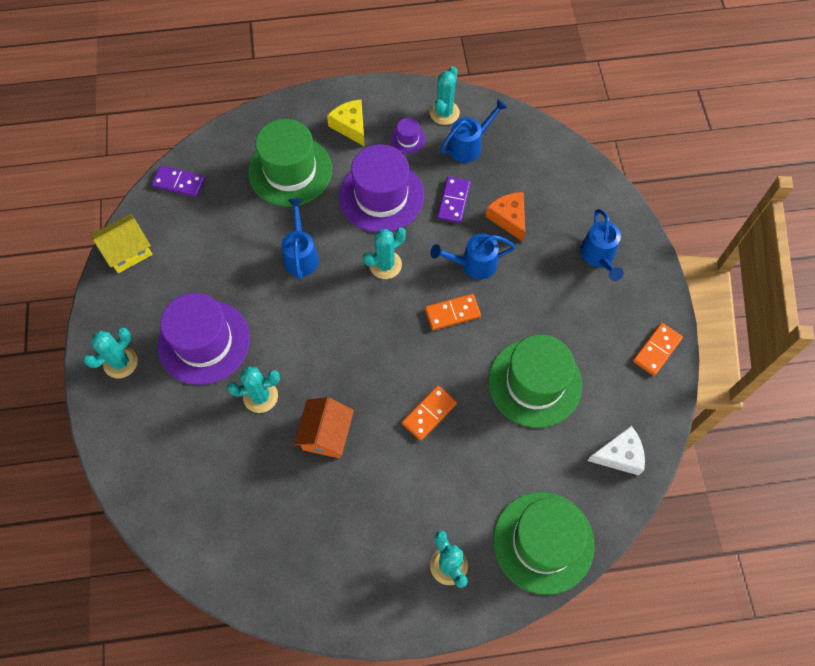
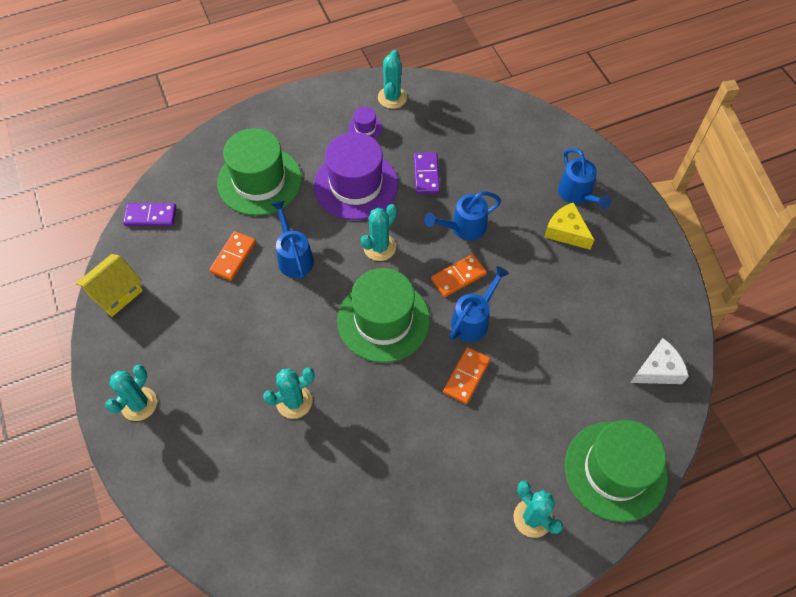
camera: 15 degrees left, 5 degrees down
(204, 342) = (220, 362): purple hat -> none
(326, 434) = (371, 422): orange house -> none
(350, 126) = (306, 128): yellow cheese -> yellow cheese (566, 231)
(469, 145) = (425, 121): blue watering can -> blue watering can (473, 319)
(508, 218) = (483, 178): orange cheese -> none
(534, 383) = (557, 322): green hat -> green hat (383, 320)
(656, 350) = (658, 265): orange domino -> orange domino (233, 257)

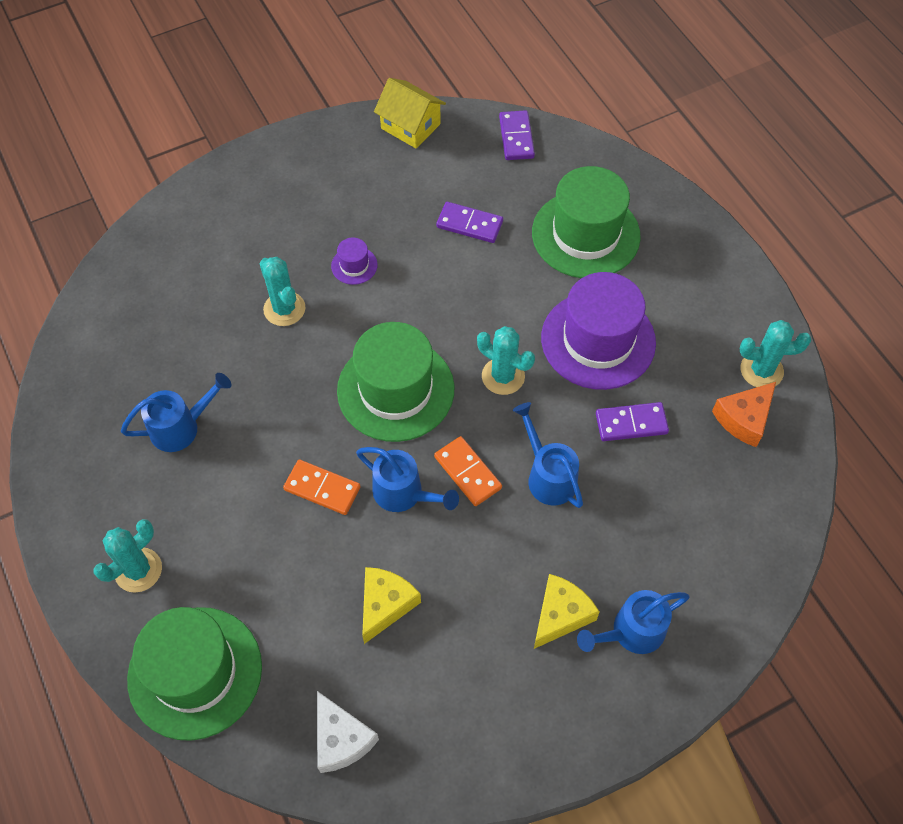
camera: 85 degrees right, 0 degrees up
(139, 404) = (279, 171): turquoise cactus -> none
(233, 257) = (469, 224): orange domino -> purple domino
(294, 256) = (477, 285): blue watering can -> blue watering can (182, 427)
(365, 128) = (697, 342): purple hat -> purple hat (354, 265)
(428, 113) = (744, 419): none -> orange cheese
(560, 337) = (385, 604): none -> yellow cheese

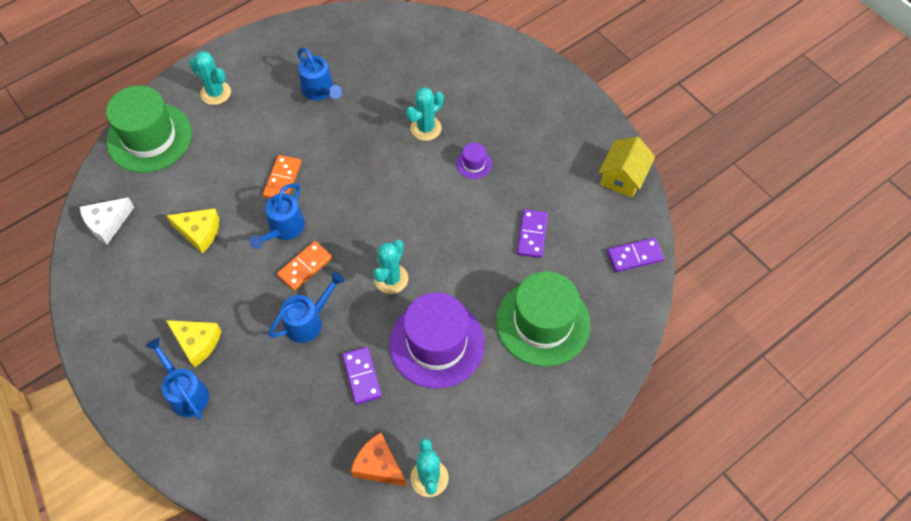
camera: 80 degrees right, 0 degrees up
(395, 390) = (368, 209): green hat -> none

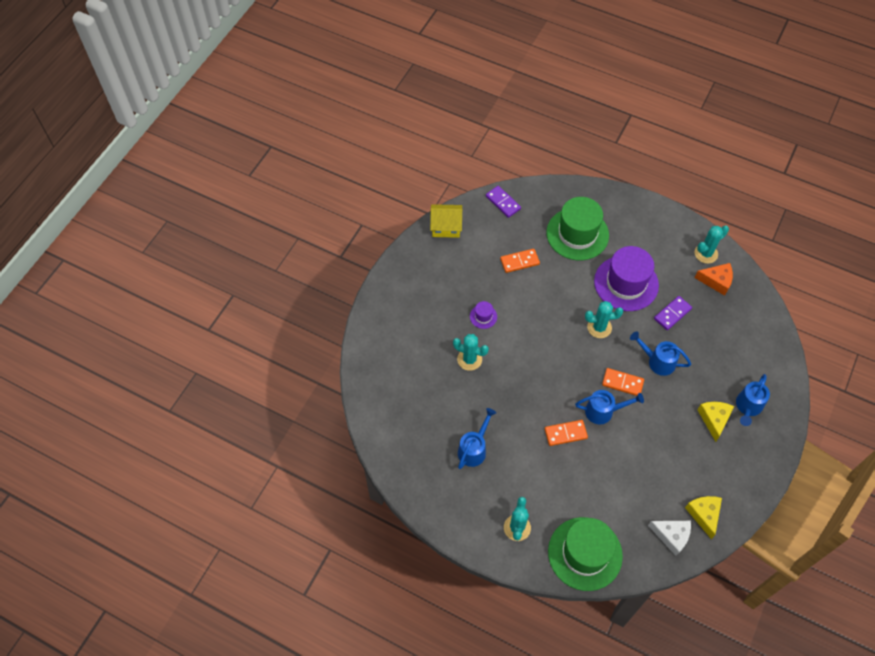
camera: 115 degrees left, 0 degrees up
(199, 232) = (639, 466): yellow cheese -> yellow cheese (704, 514)
(378, 465) = (716, 281): orange cheese -> orange cheese turned 90 degrees counterclockwise
(532, 235) = (519, 261): purple domino -> orange domino

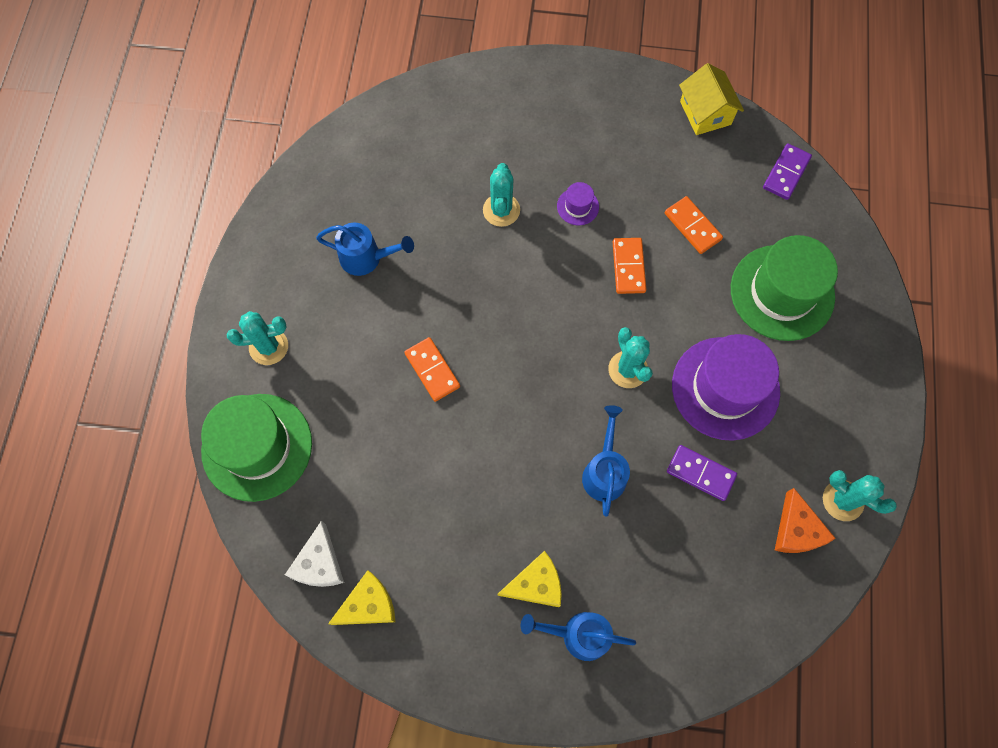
camera: 70 degrees right, 10 degrees up
(604, 411) = (487, 414): blue watering can -> none
(622, 383) = (546, 428): orange domino -> orange domino (628, 267)

